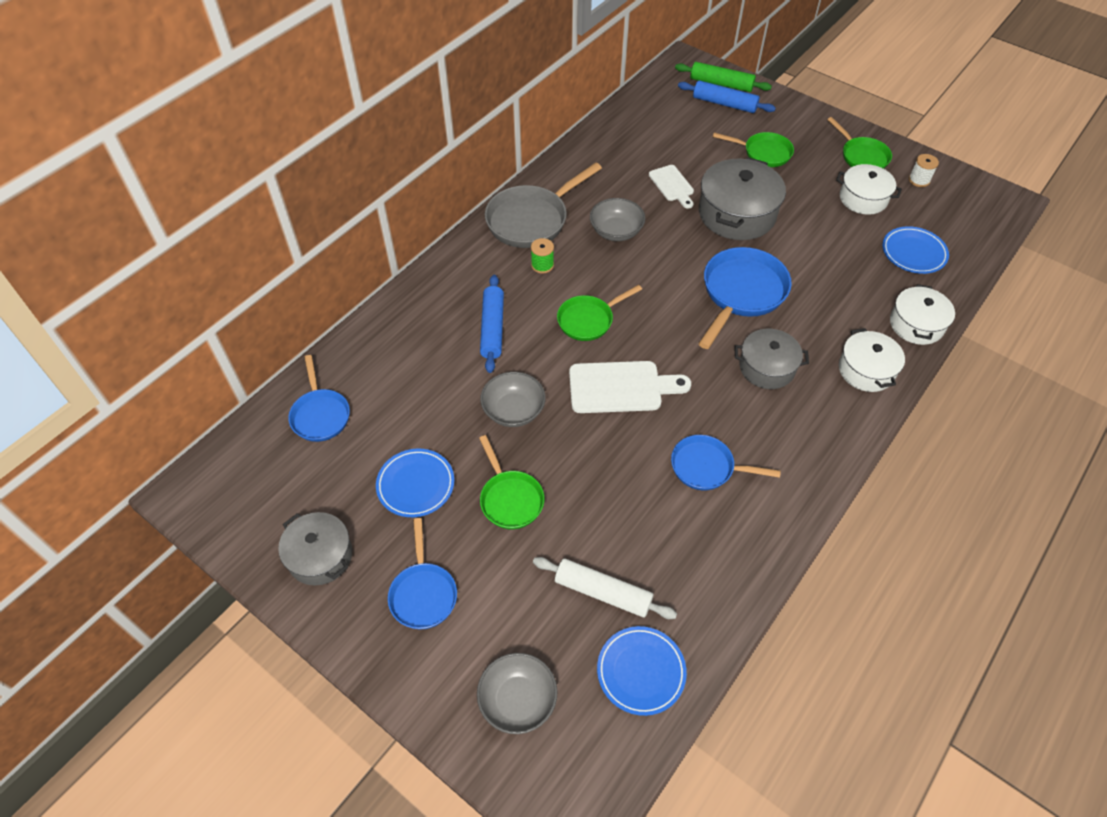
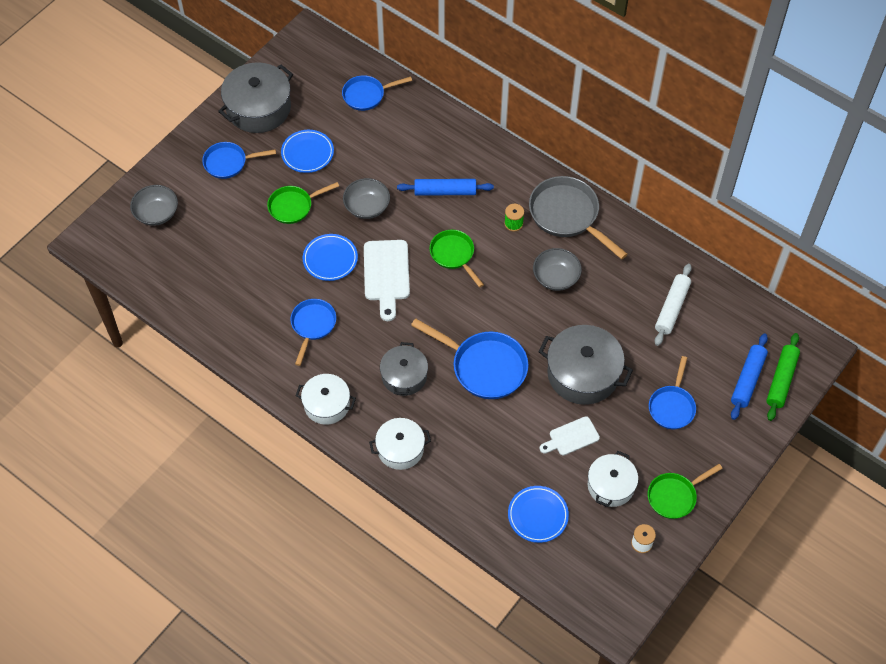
camera: 90 degrees right, 5 degrees up
(320, 556) = (258, 108): grey pot -> grey pot, size x1.59
(602, 592) = (221, 258): white rolling pin -> white rolling pin (672, 308)
(641, 671) = (167, 277): blue plate -> blue plate (330, 259)
(672, 185) = (619, 324): white cutting board -> white cutting board (571, 437)
(763, 153) = (672, 406): green pan -> blue pan
(916, 324) = (450, 498): white pot -> white pot (326, 404)

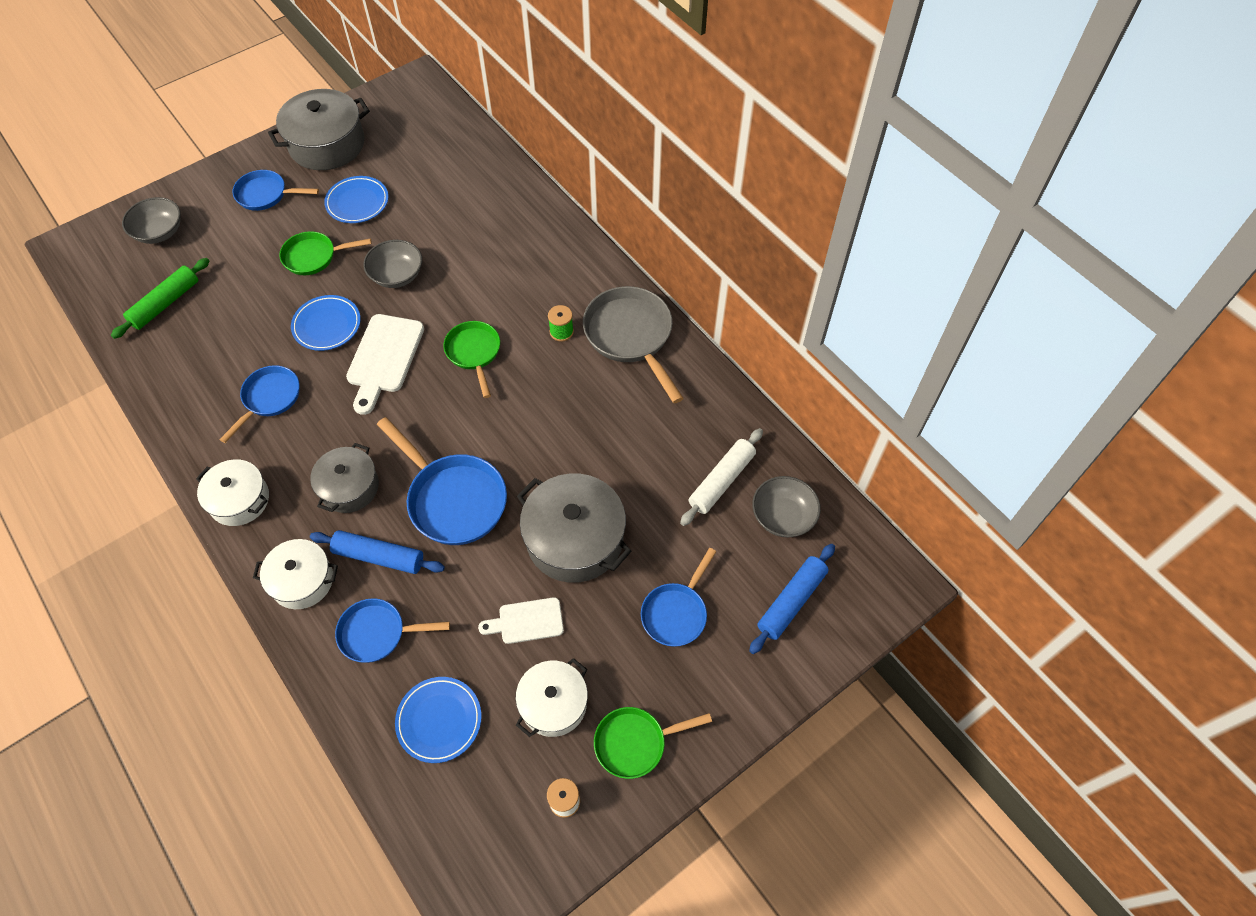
camera: 15 degrees right, 0 degrees up
(366, 95) = (452, 154): blue pan -> blue pan (377, 633)
(445, 191) = (495, 277): blue rolling pin -> blue rolling pin (379, 556)
(556, 277) = (587, 408): grey bowl -> grey bowl (783, 516)
(781, 380) = (838, 613): green rolling pin -> green rolling pin (165, 303)

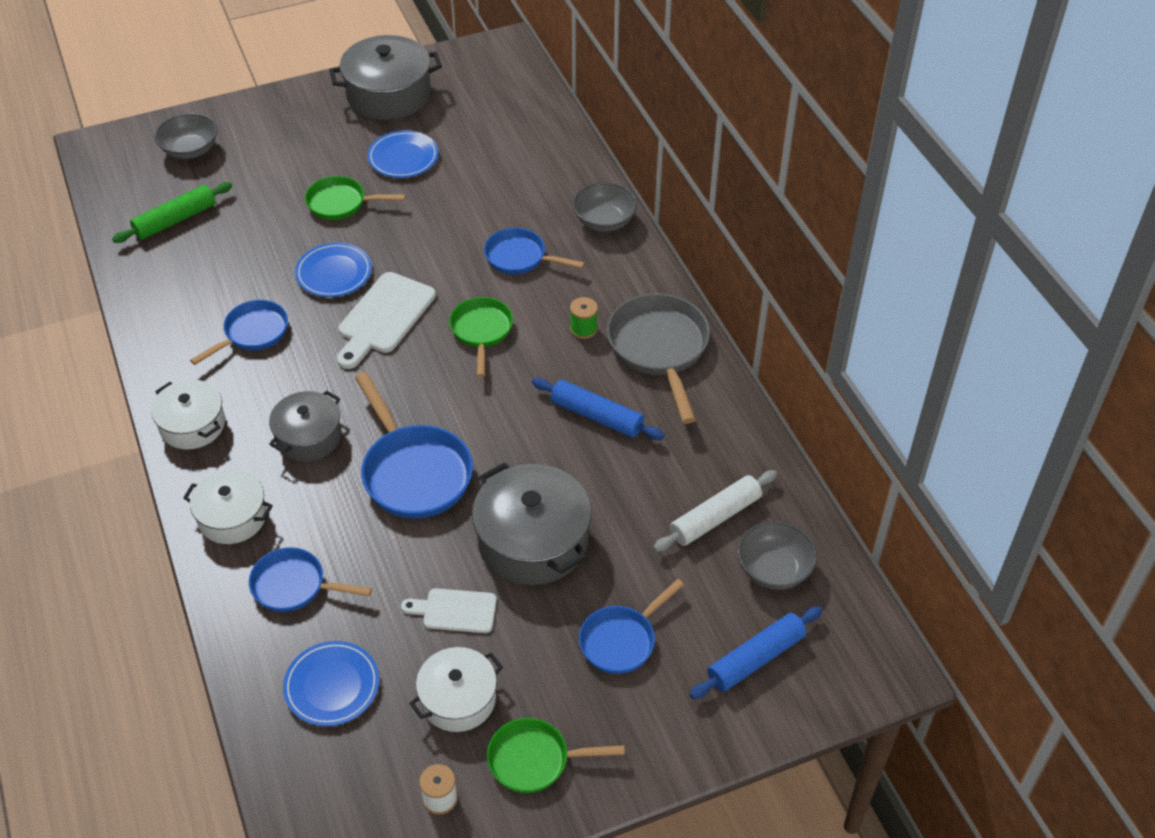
camera: 15 degrees right, 10 degrees down
(265, 195) = (309, 133): blue pan -> blue pan (519, 257)
(379, 556) = (318, 511): blue rolling pin -> blue rolling pin (596, 416)
(397, 275) = (423, 238): grey bowl -> grey bowl (604, 221)

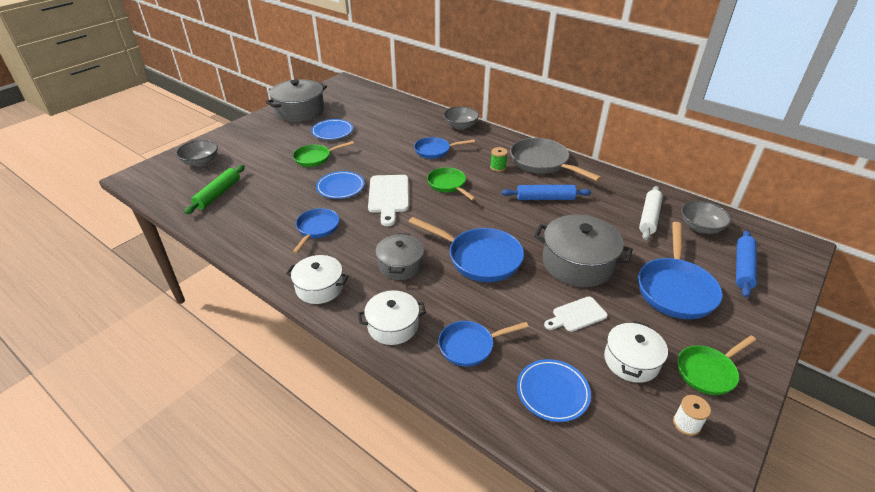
camera: 30 degrees left, 10 degrees down
(621, 640) = (675, 289): blue pan -> blue pan, size x1.59

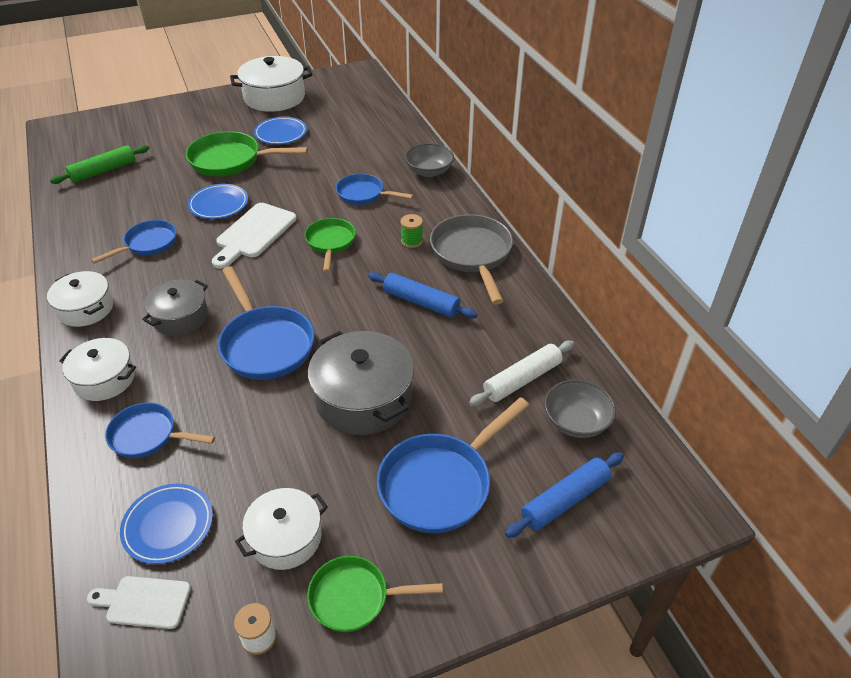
camera: 30 degrees right, 5 degrees up
(200, 162) = (124, 129): grey bowl -> none
(300, 111) = (274, 97): grey pot -> white pot
(315, 158) = (230, 161): green pan -> green pan, size x1.59
(577, 315) = (290, 457): white cutting board -> white cutting board (144, 602)

